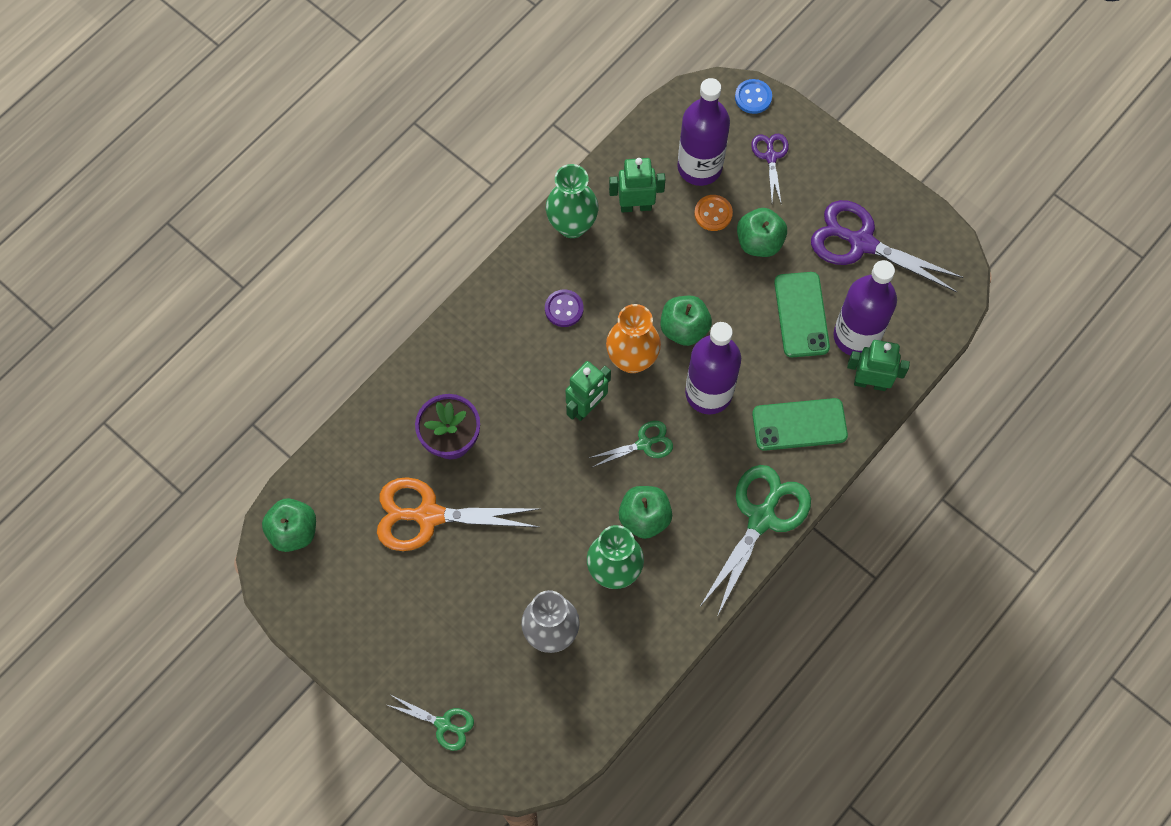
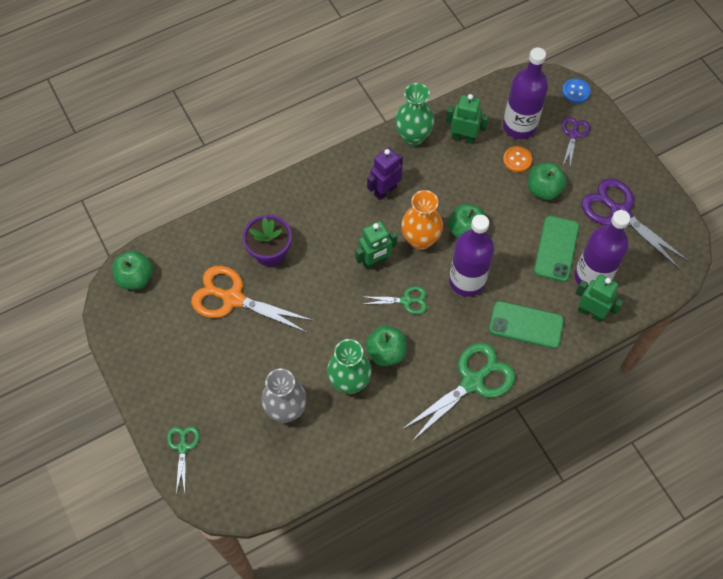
camera: 20 degrees right, 5 degrees down
(443, 724) = (183, 447): green scissors -> green scissors turned 135 degrees counterclockwise
(564, 309) = (385, 190): purple button -> purple robot

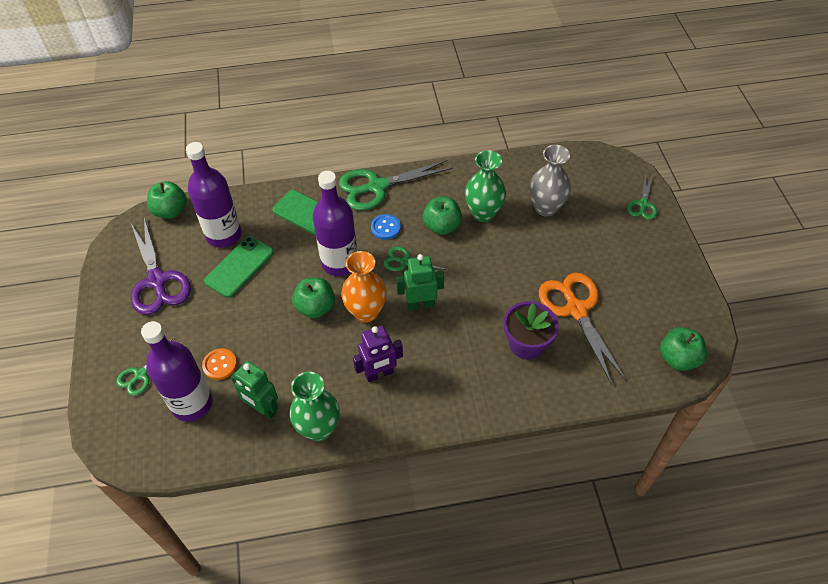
camera: 160 degrees left, 10 degrees down
(233, 298) = (576, 309): orange scissors -> orange scissors turned 150 degrees counterclockwise
(543, 189) = (213, 325): green apple -> green apple (171, 211)
(574, 134) = (141, 375): purple scissors -> green scissors
(575, 91) = (100, 426): blue button -> blue button (385, 228)
(590, 312) = (245, 208): green robot -> none

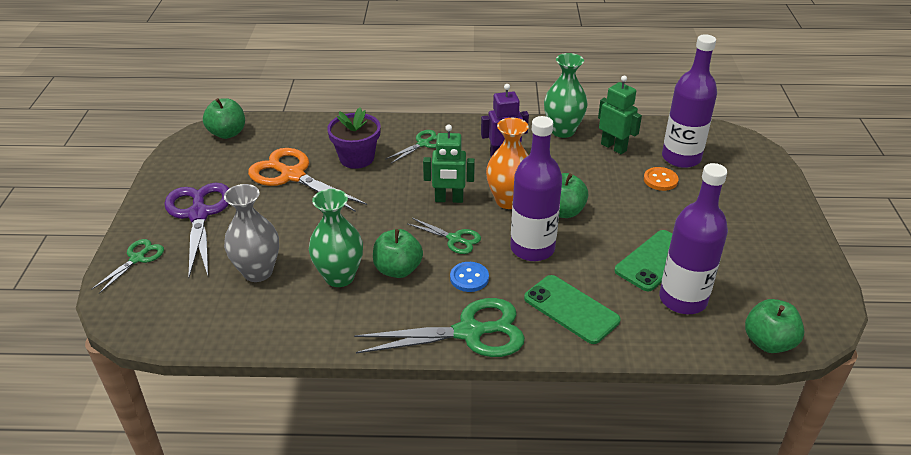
camera: 170 degrees left, 15 degrees down
(141, 375) = (739, 182): green scissors -> green scissors (423, 144)
(157, 281) = (754, 260): purple scissors -> purple scissors (199, 214)
(576, 309) = (292, 176): orange scissors -> orange scissors turned 135 degrees clockwise

